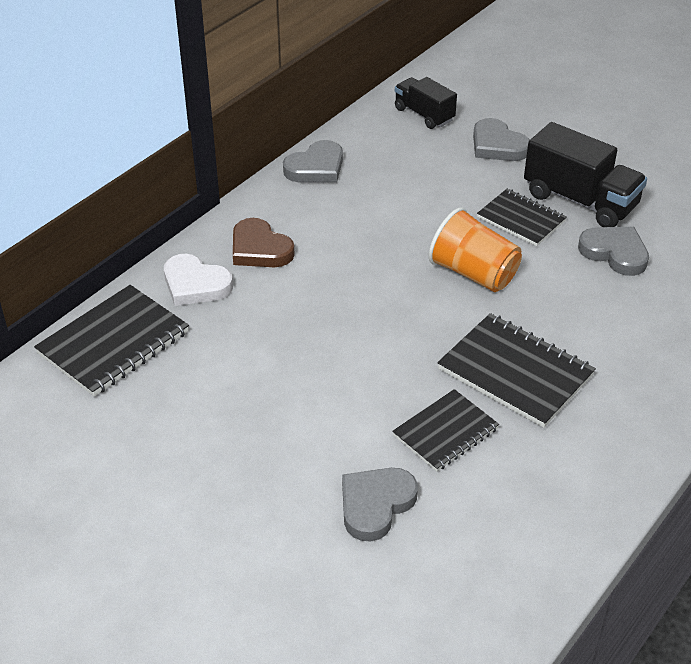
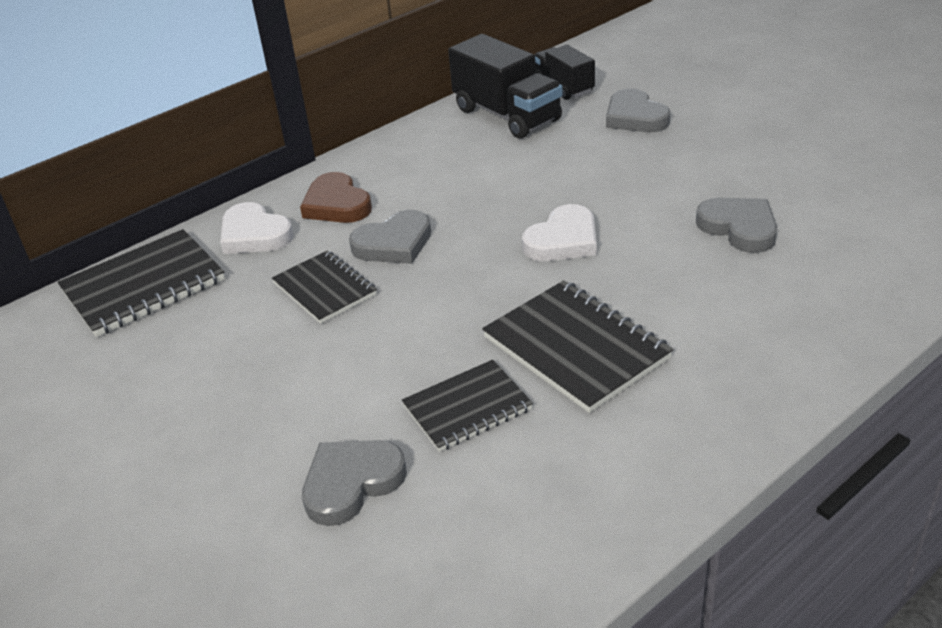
camera: 15 degrees right, 5 degrees down
(316, 167) = (429, 131): grey heart -> grey heart (394, 243)
(473, 273) = (563, 240): orange cup -> white heart
(521, 219) = (637, 189): black notebook -> black notebook (325, 289)
(580, 201) = (713, 173): black truck -> black truck (507, 115)

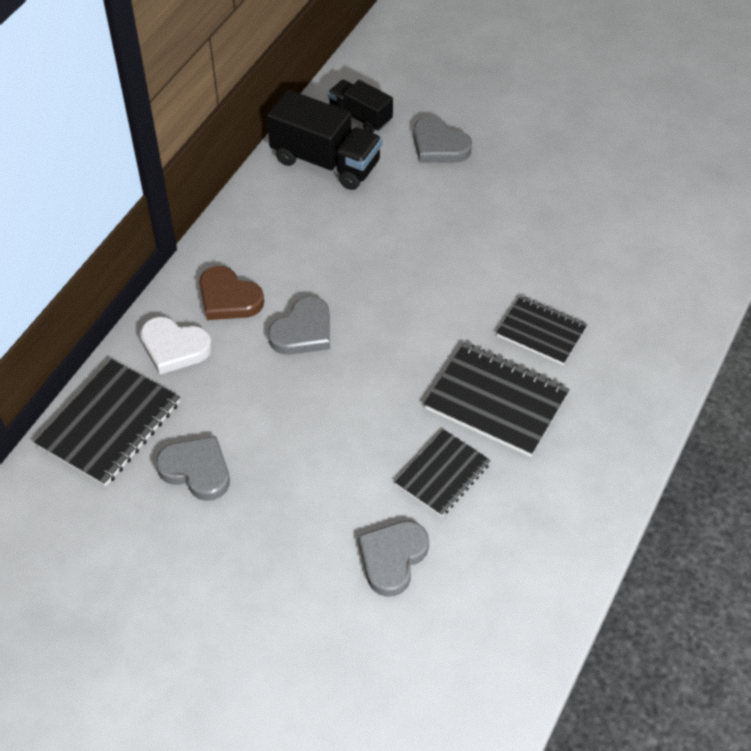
camera: 25 degrees left, 15 degrees up
(325, 289) = (271, 391): black notebook -> black notebook (541, 332)
(563, 240) = (440, 298): white heart -> none
(739, 228) = (569, 257): grey heart -> grey heart (196, 470)

